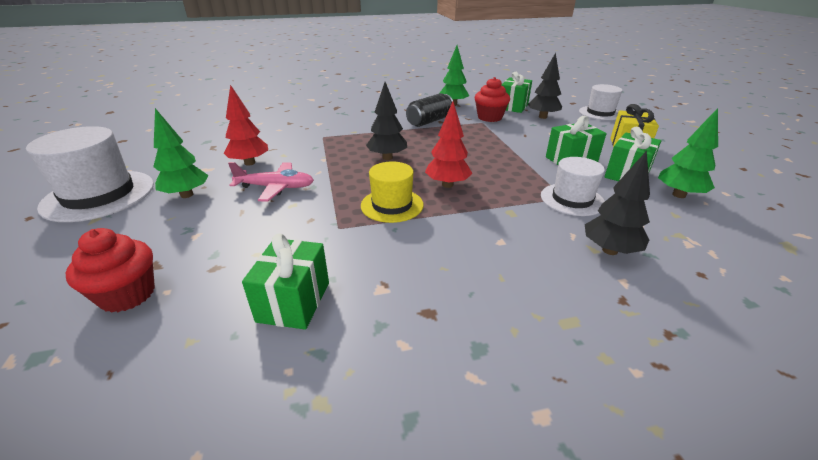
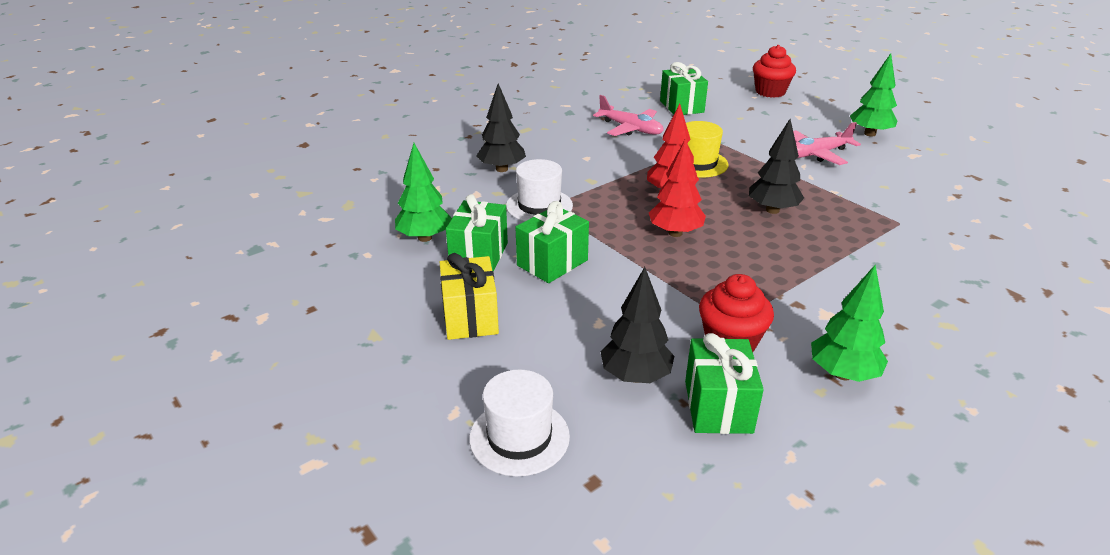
camera: 155 degrees right, 0 degrees up
(99, 195) = (929, 119): white hat -> none
(250, 163) = (892, 169): red tree -> red tree (675, 233)
(412, 274) = (631, 129): none -> pink plane
(429, 121) = (815, 299): black can -> none

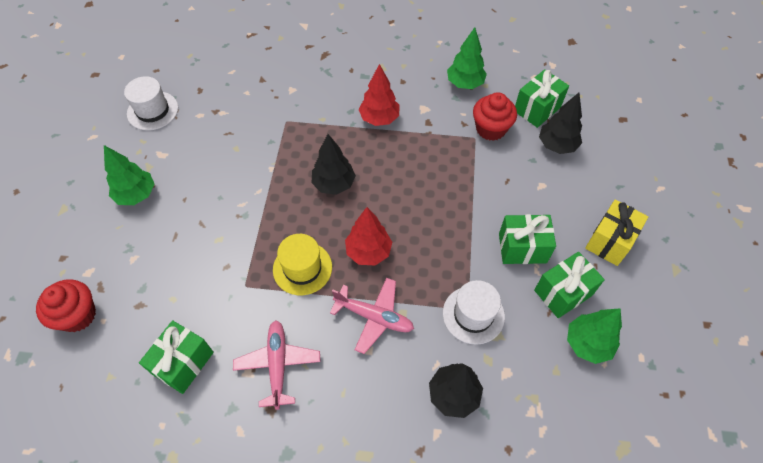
camera: 135 degrees left, 25 degrees up
(519, 437) = (638, 156): white hat -> white hat (152, 111)
(675, 233) = (419, 213): red tree -> red tree (379, 119)
(816, 154) = (212, 207): pink plane -> pink plane (374, 317)

